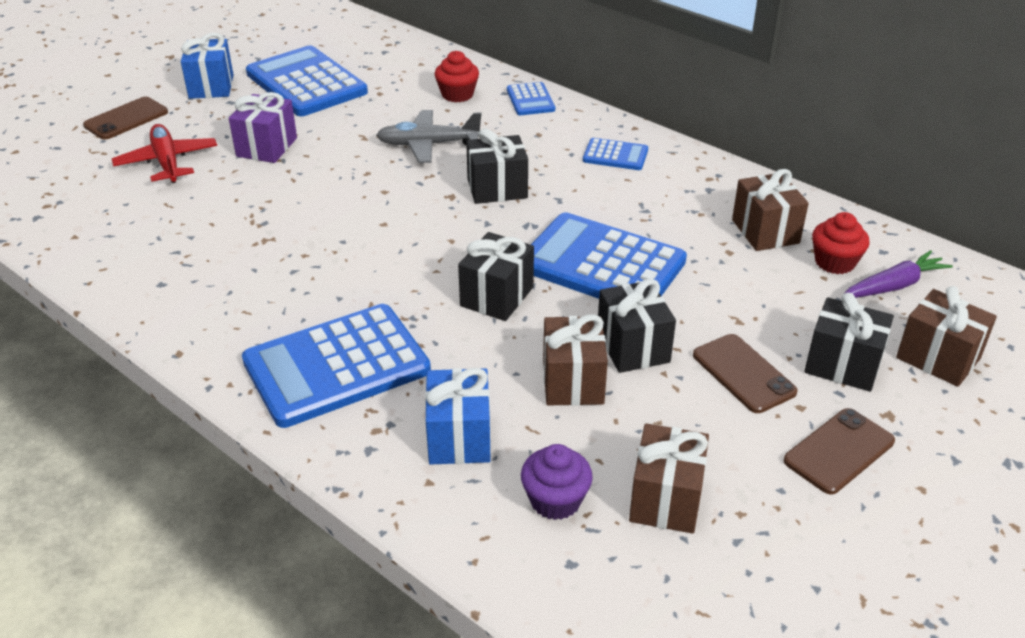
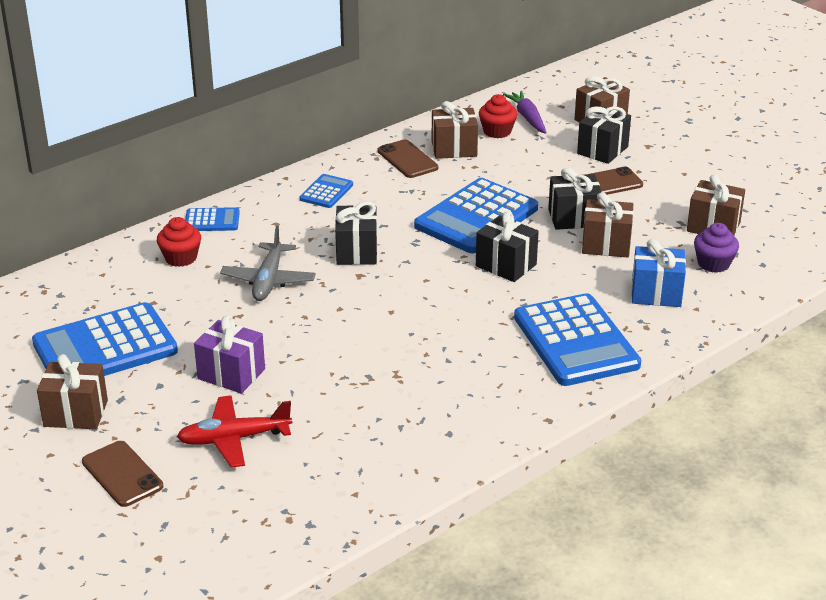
camera: 80 degrees left, 5 degrees down
(211, 86) = (76, 413): blue gift -> brown gift
(839, 451) = (677, 166): brown phone -> brown phone (407, 159)

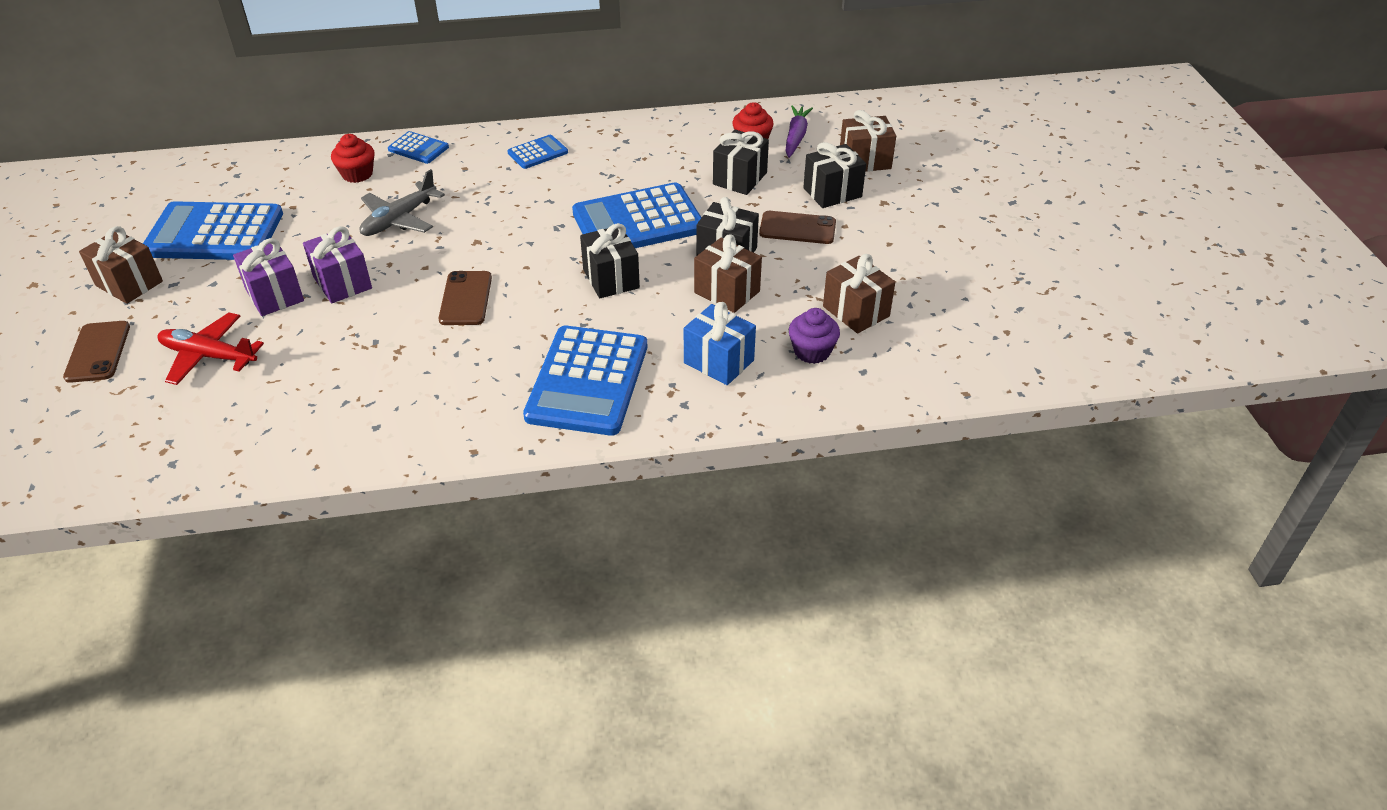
camera: 30 degrees right, 10 degrees up
(281, 344) = (342, 283): none -> purple gift
(356, 251) = (499, 218): black gift -> black gift (740, 178)
(407, 159) = (640, 144): brown phone -> brown phone (466, 298)
(454, 149) = (693, 147): brown gift -> none

